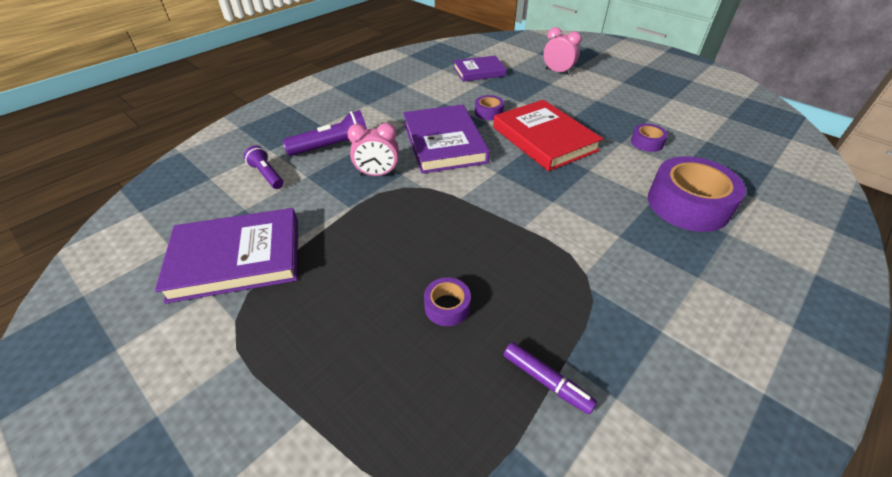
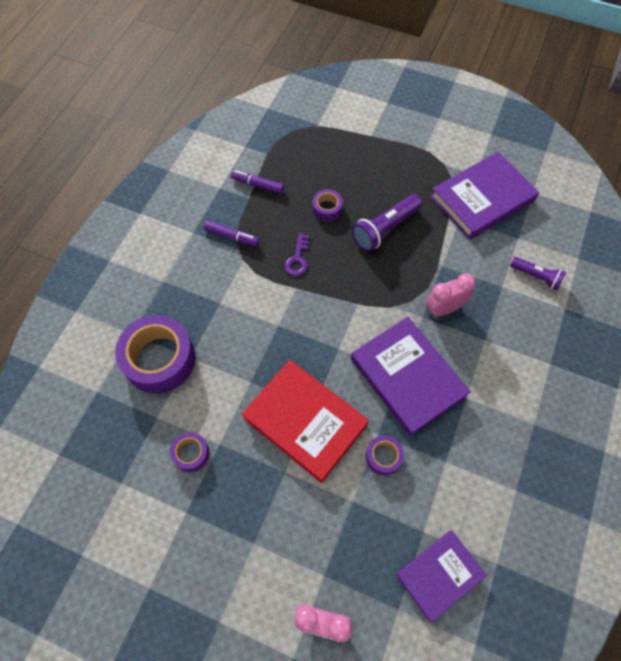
camera: 160 degrees right, 20 degrees up
(333, 147) = (511, 332): purple flashlight -> purple flashlight (385, 229)
(512, 255) = (298, 259): none -> purple key
(599, 307) = (231, 237): none -> purple marker

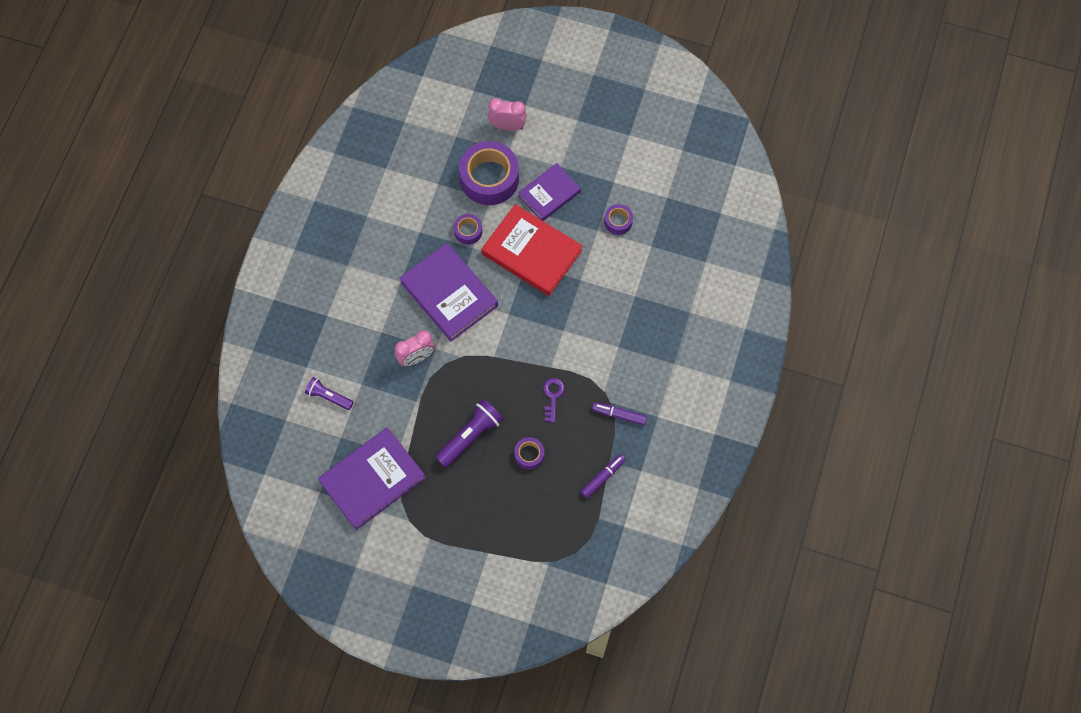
camera: 175 degrees right, 5 degrees up
(159, 359) = (660, 292): purple tape -> purple tape (489, 178)
(257, 185) = (603, 477): purple marker -> purple marker turned 60 degrees counterclockwise
(439, 575) = (427, 158): purple book -> purple book (549, 194)

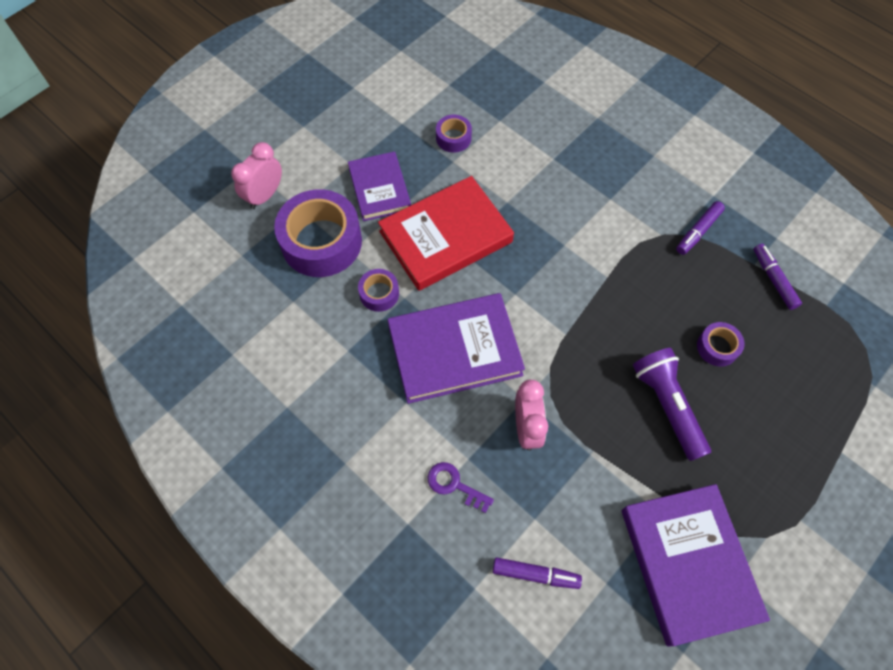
camera: 65 degrees left, 5 degrees down
(328, 396) = (535, 574): purple flashlight -> purple marker
(552, 396) = (647, 290): purple key -> purple key (454, 485)

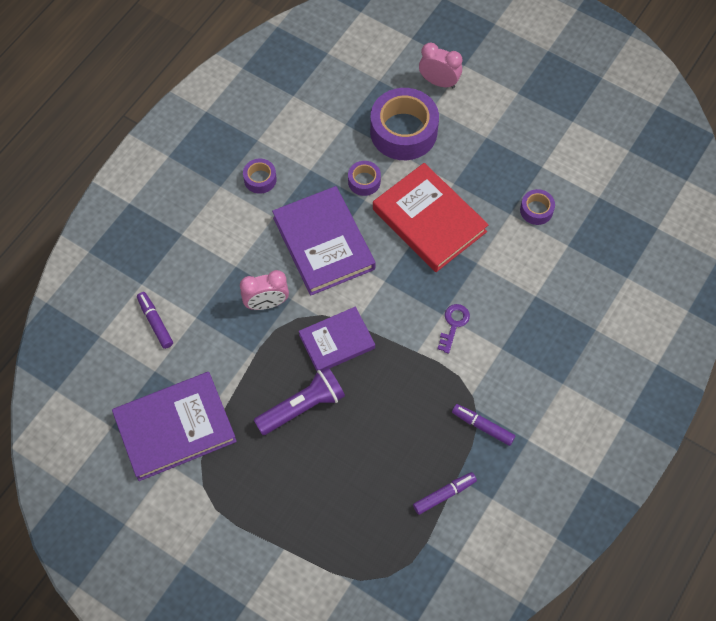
camera: 80 degrees right, 0 degrees up
(379, 189) = (466, 163): purple book -> purple book (337, 341)
(454, 485) = (214, 260): purple key -> purple key (453, 324)
(535, 574) = (155, 322): purple marker -> purple marker turned 150 degrees clockwise
(717, 347) = (364, 446): purple tape -> purple tape (260, 179)

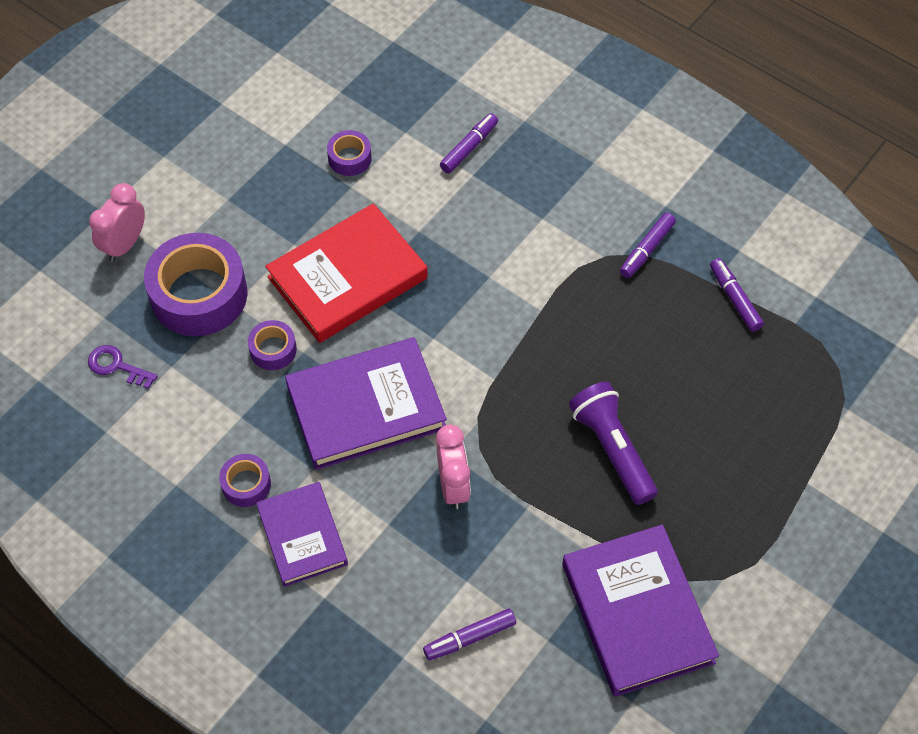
camera: 85 degrees left, 5 degrees down
(337, 341) = (519, 401): purple book -> purple book (302, 536)
(453, 324) = (505, 266): purple key -> purple key (117, 366)
(561, 291) = (469, 148): none -> purple marker

